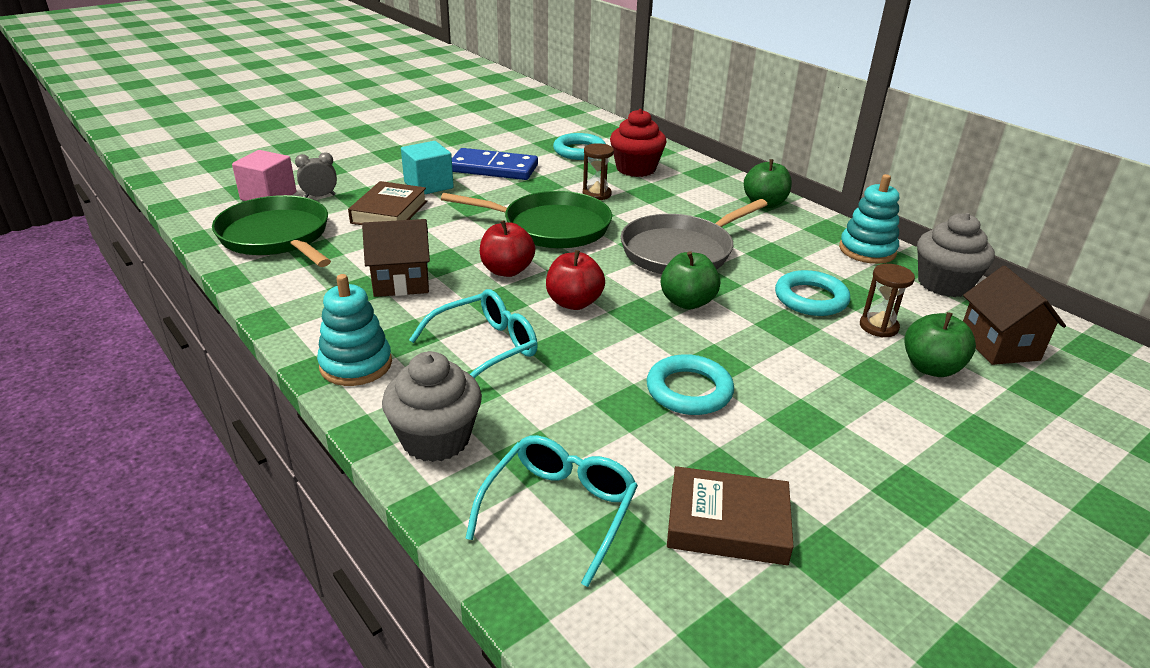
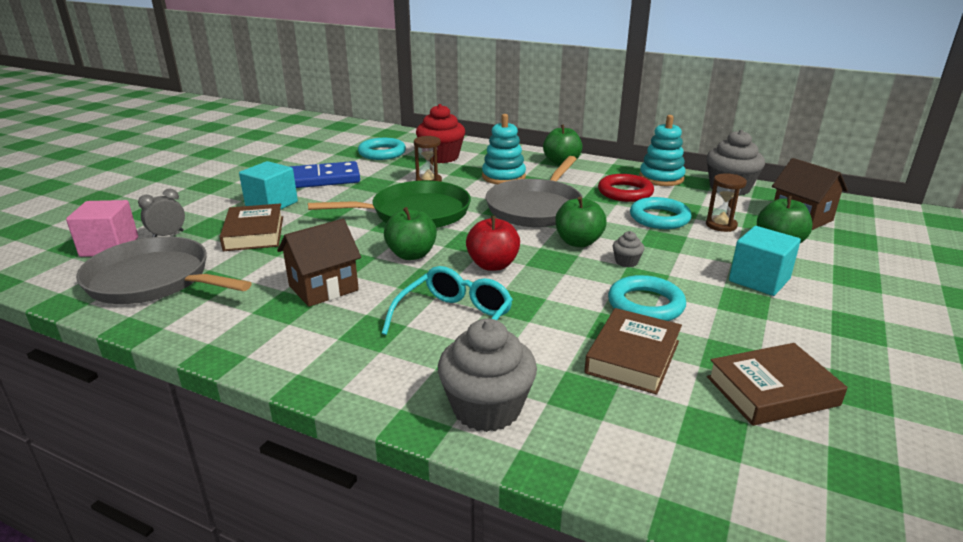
camera: 25 degrees left, 5 degrees down
(277, 237) = (154, 280): green pan -> grey pan
(356, 365) = (348, 370): turquoise stacking toy -> turquoise stacking toy (503, 177)
(507, 270) = (411, 255): red apple -> green apple
(560, 510) = (647, 428): turquoise glasses -> none
(618, 439) = (633, 357): none -> brown book
(717, 338) = (626, 262): none -> grey cupcake
(802, 257) = (625, 192): none -> red ring
(852, 403) = (759, 280): none -> turquoise cube

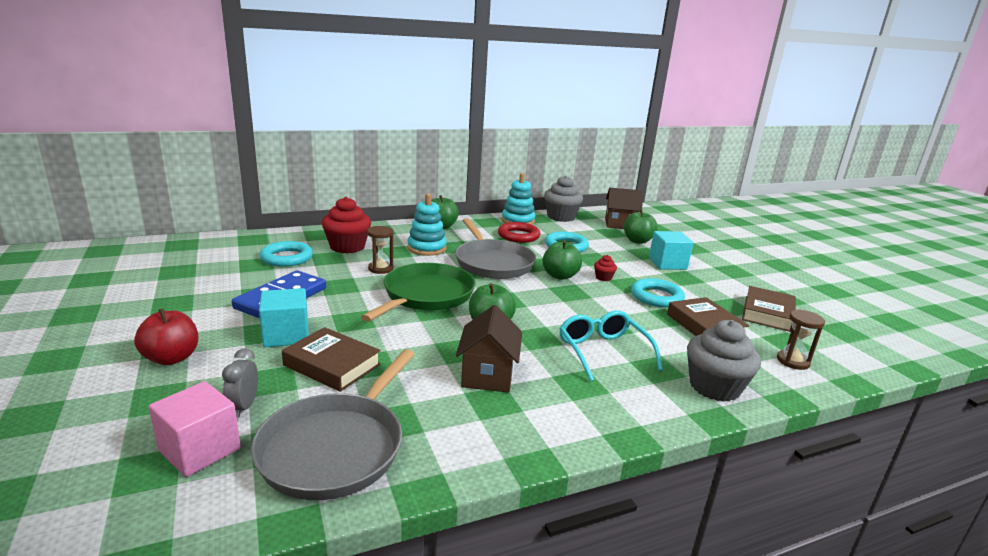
camera: 50 degrees left, 5 degrees down
(154, 280) = (336, 447): grey pan -> grey pan turned 45 degrees counterclockwise
(493, 265) = (549, 309): red apple -> red apple (171, 358)
(626, 262) = (603, 278): grey cupcake -> red cupcake
(721, 225) = (599, 240): brown hourglass -> brown hourglass (793, 361)

